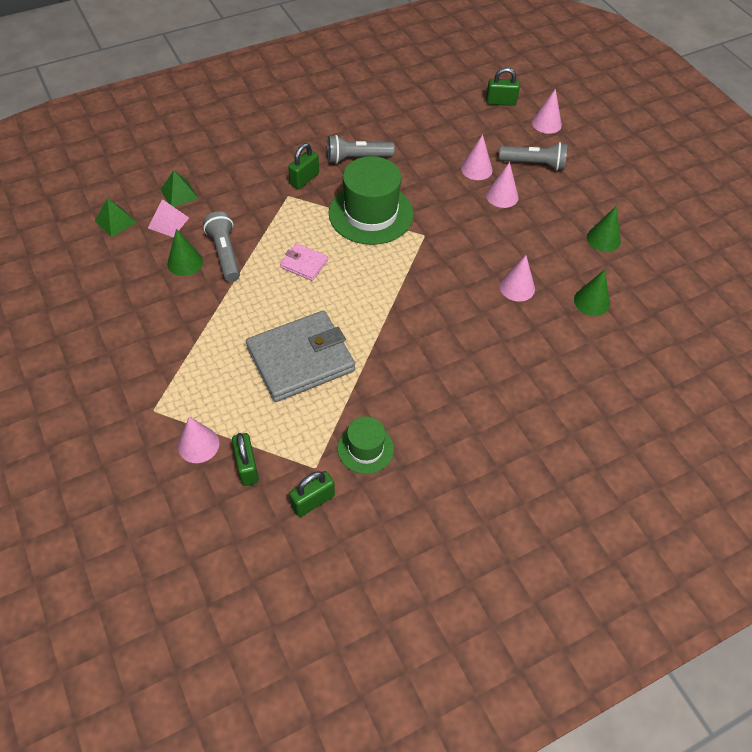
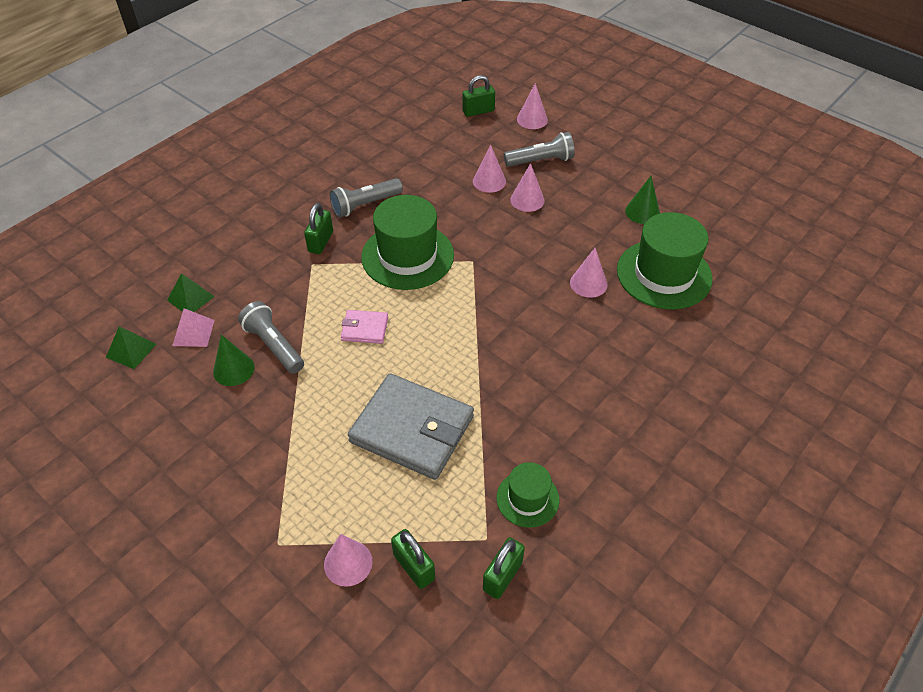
camera: 20 degrees left, 5 degrees down
(300, 359) = (412, 429): grey wallet -> grey wallet turned 75 degrees clockwise
(591, 301) = (664, 274): green cone -> green hat

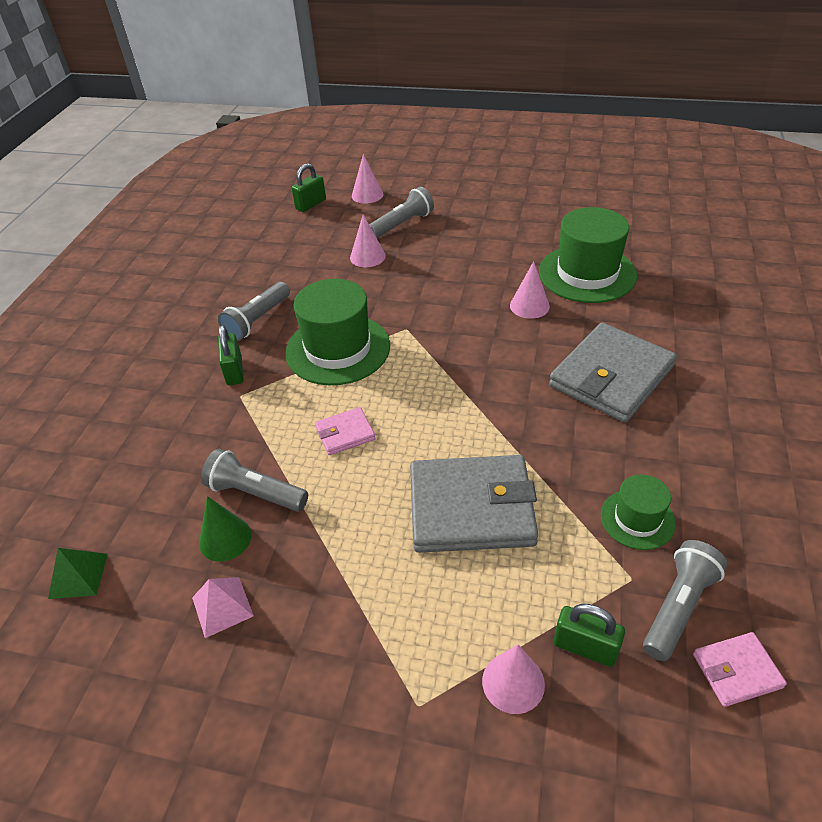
camera: 25 degrees left, 5 degrees down
(190, 298) = (118, 486): green pyramid -> none
(193, 333) = (147, 521): pink pyramid -> pink pyramid (222, 606)
(502, 576) = (678, 607): green padlock -> grey flashlight
(506, 640) = (736, 671): none -> pink wallet
(527, 200) = (416, 259): pink cone -> none
(605, 376) = (611, 376): none -> grey wallet
(642, 212) = (526, 232): green cone -> none

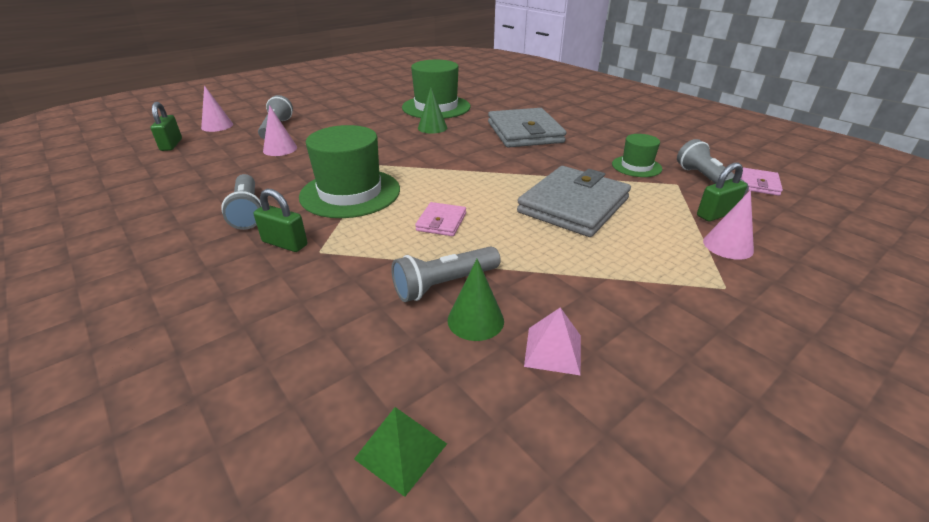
camera: 55 degrees left, 10 degrees down
(529, 306) = (432, 127): pink cone -> green cone

